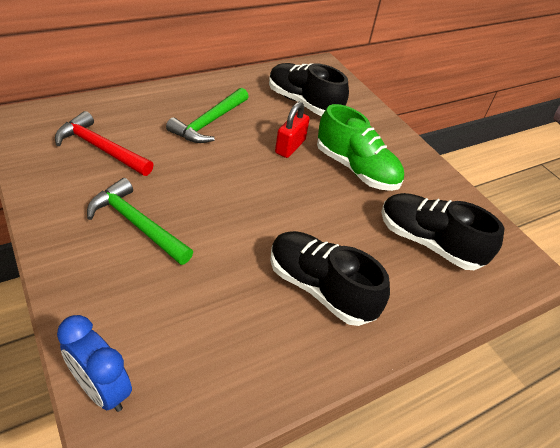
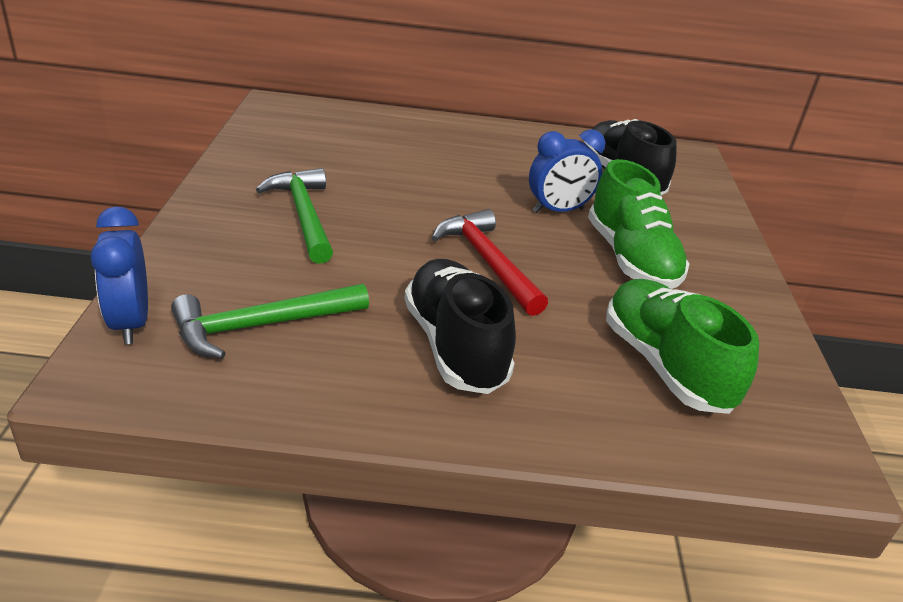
camera: 35 degrees right, 10 degrees down
(101, 148) = (332, 147): red hammer -> red hammer (487, 262)
(209, 122) = (476, 161): green hammer -> green hammer (261, 325)
(290, 146) = (558, 210): red padlock -> blue clock
(428, 242) = (665, 365): black shoe -> green shoe

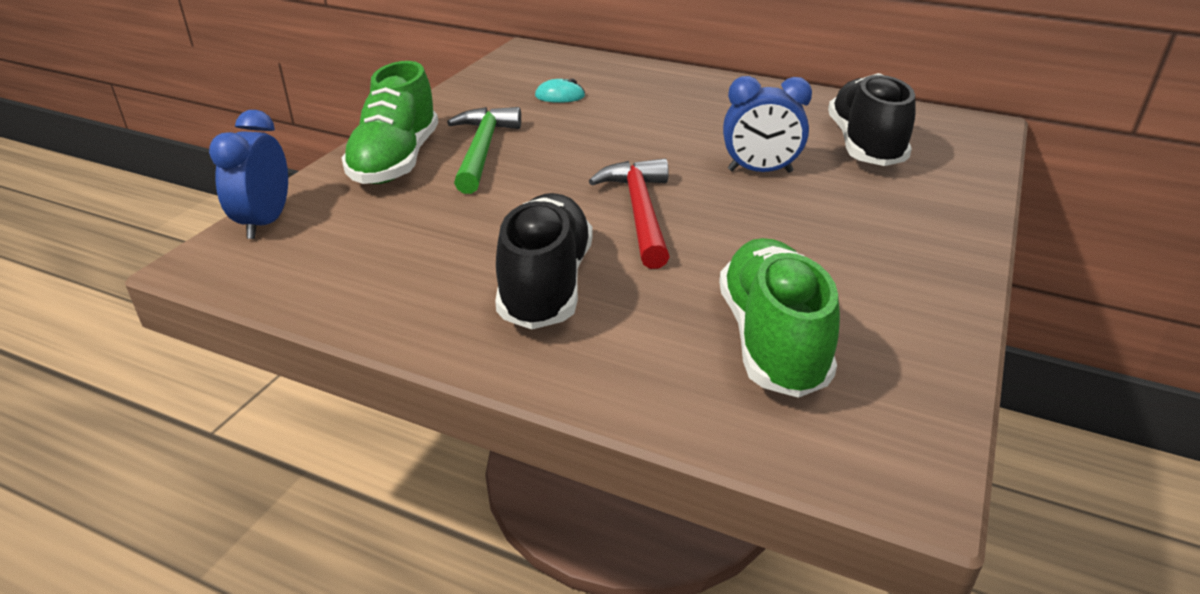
camera: 25 degrees right, 0 degrees up
(261, 325) = (373, 240): green hammer -> none
(339, 151) = (560, 96): none -> turquoise mouse
(630, 259) = (813, 228): green shoe -> green shoe (396, 161)

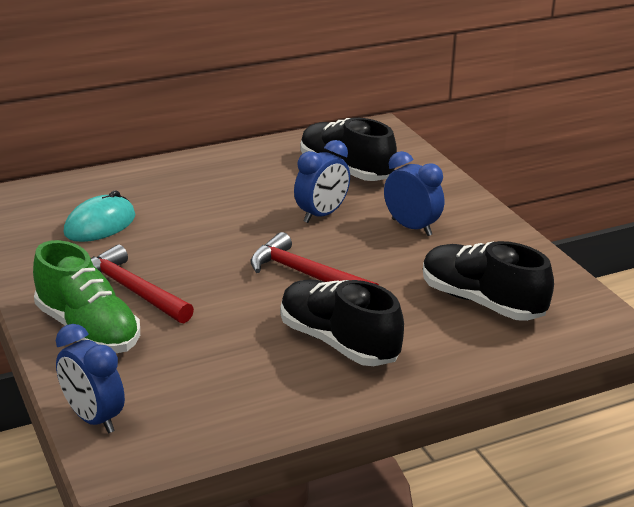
camera: 50 degrees left, 5 degrees down
(483, 150) = (131, 290): green hammer -> red hammer
(560, 96) = (100, 225): turquoise mouse -> turquoise mouse, size x1.74
(772, 340) = (481, 302): green shoe -> black shoe
(836, 226) = (411, 227): none -> blue clock

